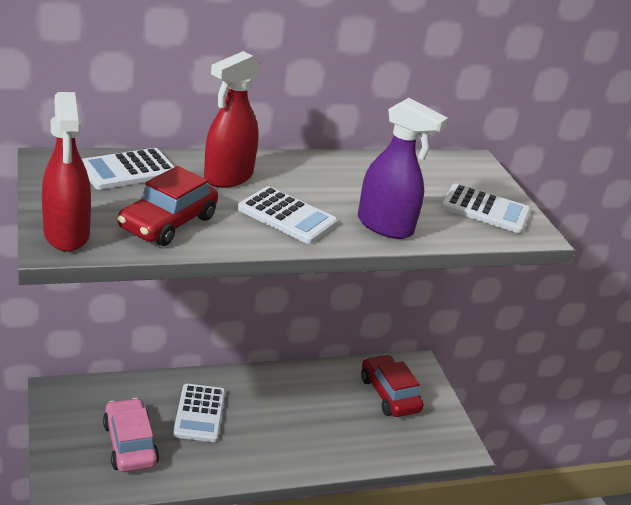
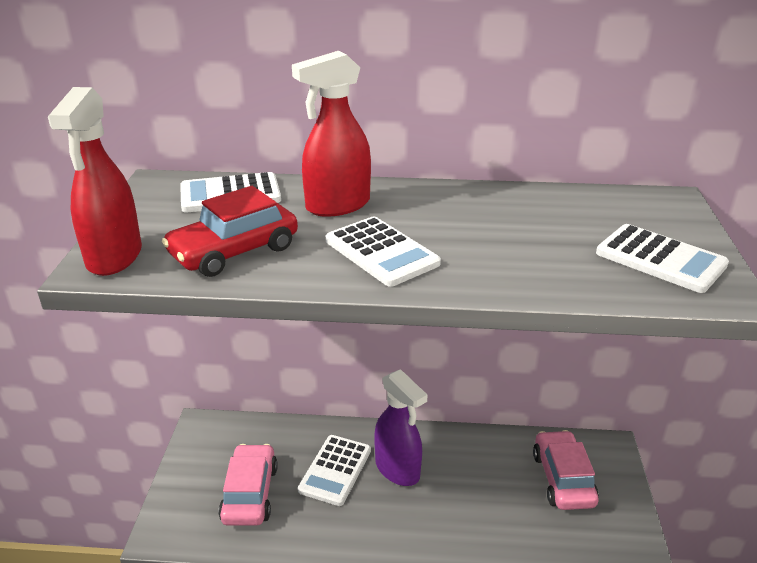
camera: 25 degrees right, 0 degrees up
(385, 226) = (505, 272): purple spray bottle -> purple spray bottle (397, 469)
(389, 394) = (563, 479): red car -> pink car

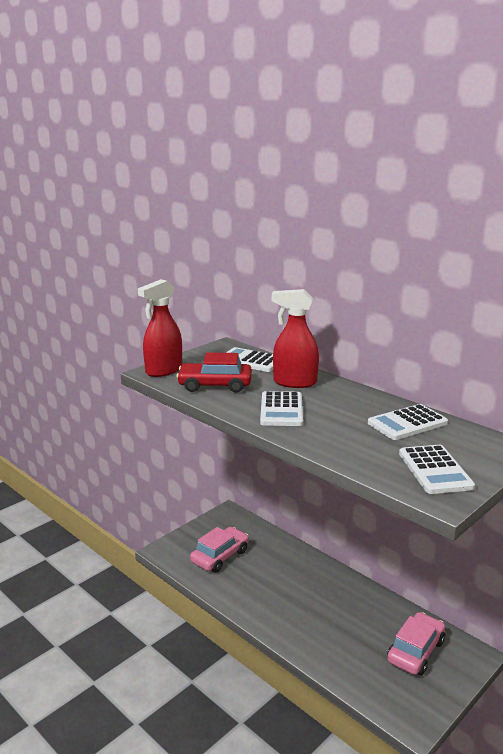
camera: 40 degrees right, 10 degrees down
(335, 470) = (276, 569): white calculator -> white calculator (407, 423)
(397, 469) = (312, 588): purple spray bottle -> none

